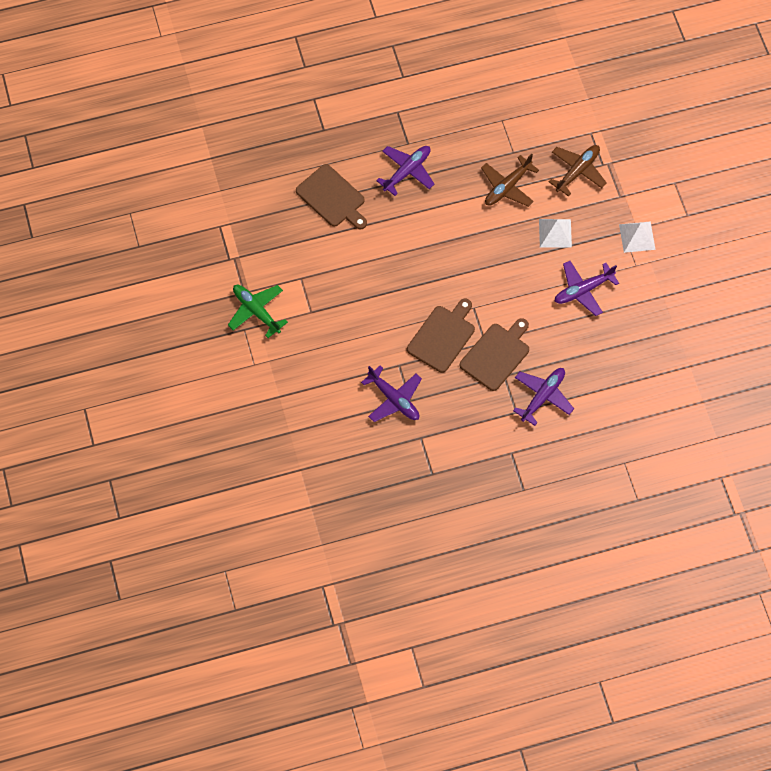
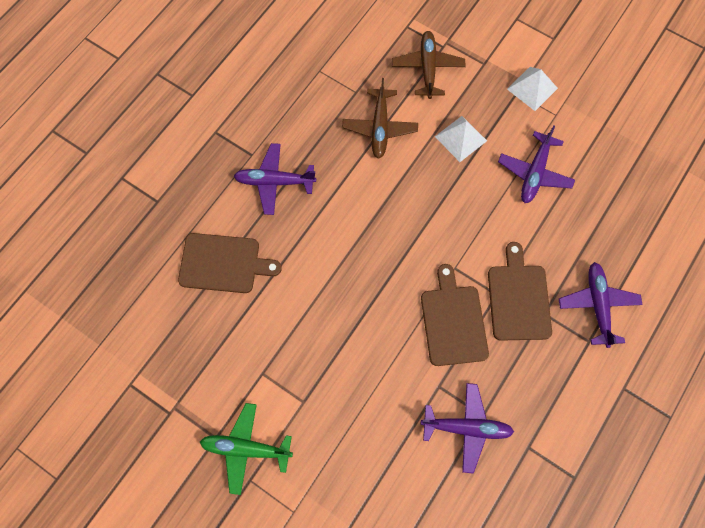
camera: 40 degrees left, 5 degrees up
(407, 171) = (274, 182): purple plane -> purple plane turned 90 degrees counterclockwise

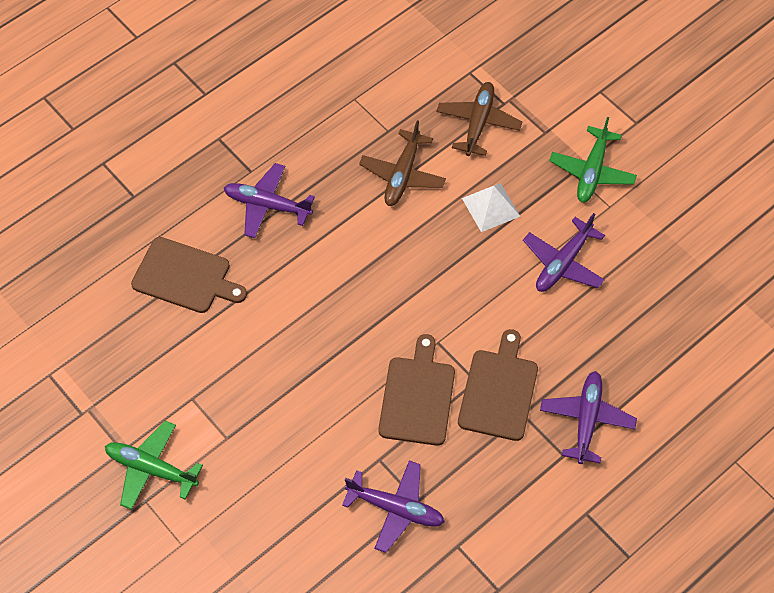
camera: 15 degrees right, 10 degrees down
(532, 88) = (592, 172): white pyramid -> green plane

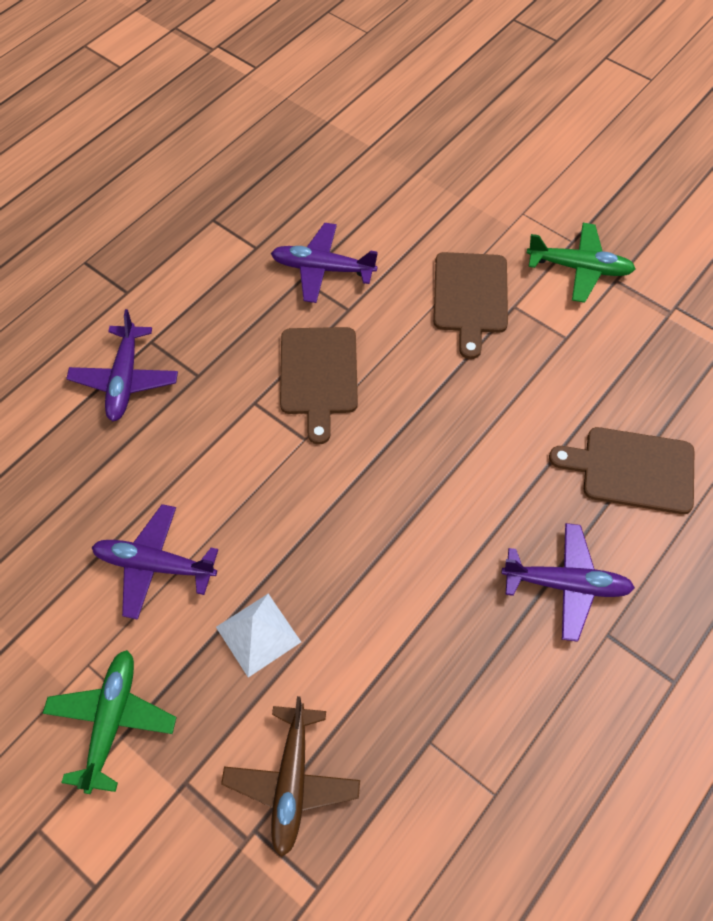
camera: 170 degrees right, 0 degrees up
(402, 175) = (391, 665): brown plane -> none
(499, 391) = (227, 395): brown cutting board -> brown cutting board (470, 297)
(563, 263) = (154, 565): purple plane -> purple plane turned 105 degrees counterclockwise

